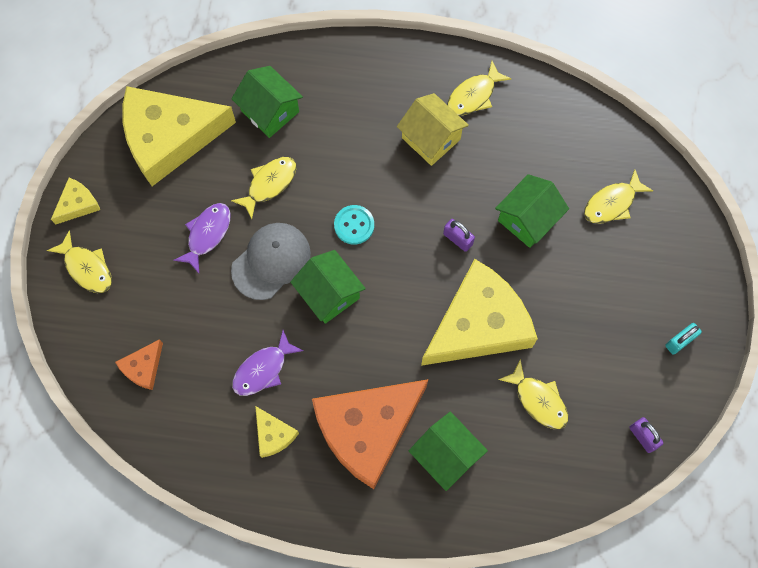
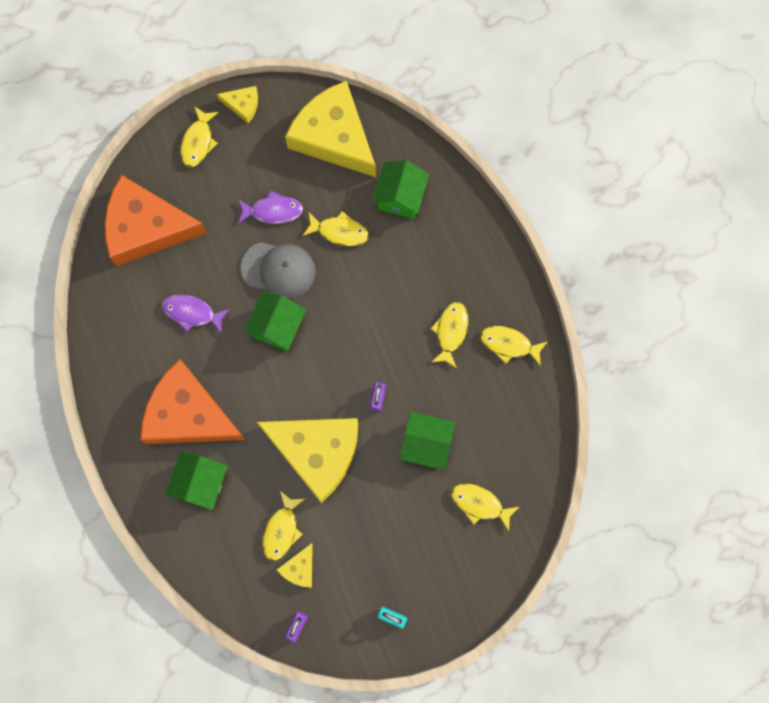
camera: 60 degrees right, 5 degrees up
(143, 367) = (146, 228): orange cheese -> orange cheese, size x2.33
(273, 434) = (148, 349): yellow cheese -> yellow cheese (299, 568)
(354, 225) = (343, 314): turquoise button -> none
(431, 138) = (450, 332): yellow house -> yellow fish

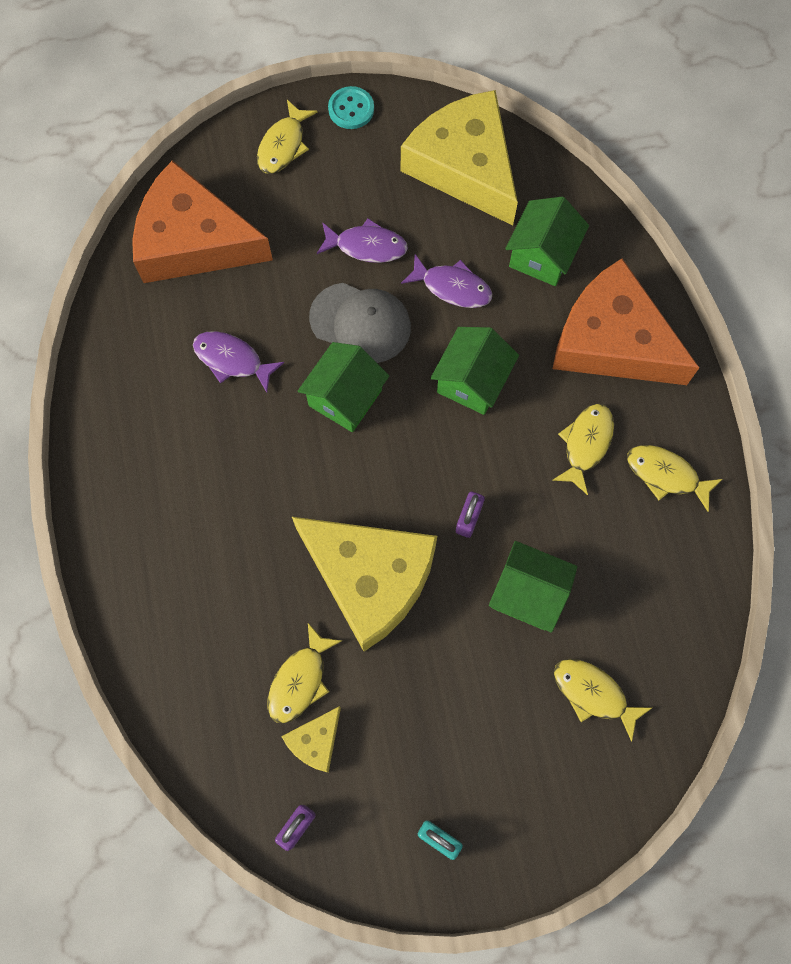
camera: 10 degrees right, 5 degrees down
(188, 414) = (200, 495): orange cheese -> orange cheese (612, 341)
(201, 483) = (198, 592): green house -> green house (472, 381)
(243, 105) = (351, 109): yellow cheese -> turquoise button
(340, 232) = (452, 287): yellow fish -> purple fish

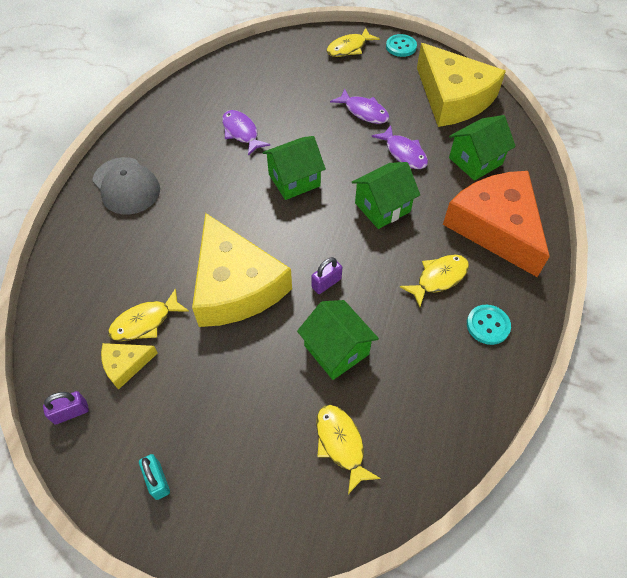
camera: 30 degrees right, 15 degrees down
(193, 241) = (264, 70): orange cheese -> none
(360, 323) = (332, 147): grey cap -> grey cap (126, 186)
(464, 166) = (453, 98): yellow cheese -> yellow cheese turned 150 degrees clockwise
(666, 475) = (488, 325): yellow fish -> turquoise button

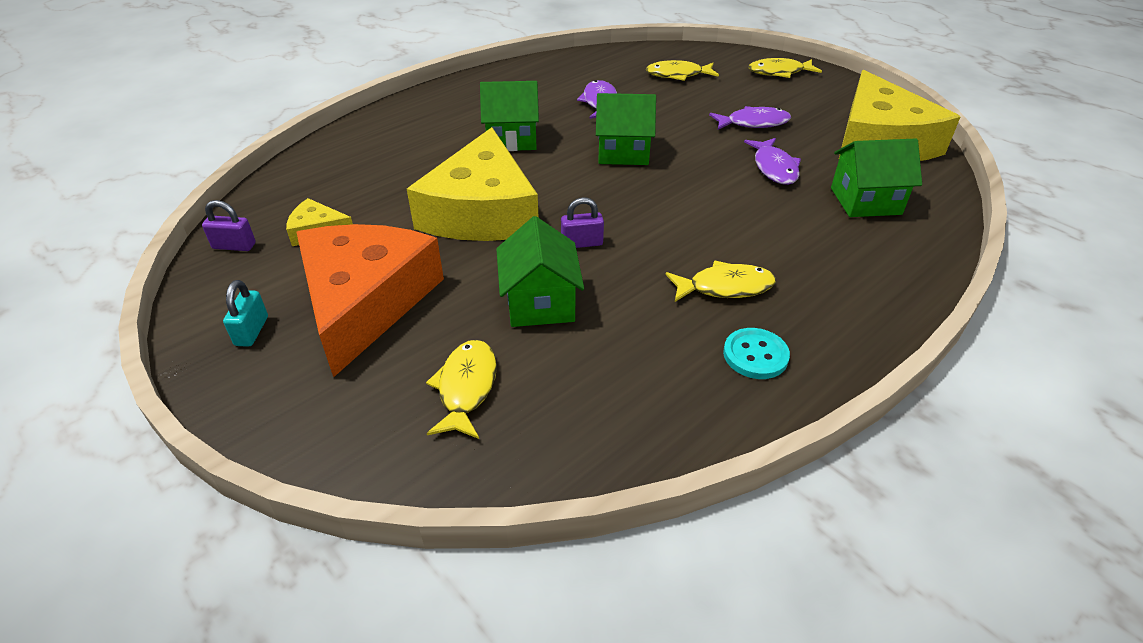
camera: 30 degrees right, 15 degrees down
(126, 186) = (450, 108): grey cap -> none
(145, 322) = (367, 207): yellow fish -> yellow fish (677, 75)
(364, 112) = (753, 123): purple fish -> purple fish turned 75 degrees counterclockwise
(382, 207) = (707, 203): green house -> green house (512, 139)
(401, 47) = (845, 85): turquoise button -> none
(495, 227) = (845, 267): orange cheese -> orange cheese (365, 301)

